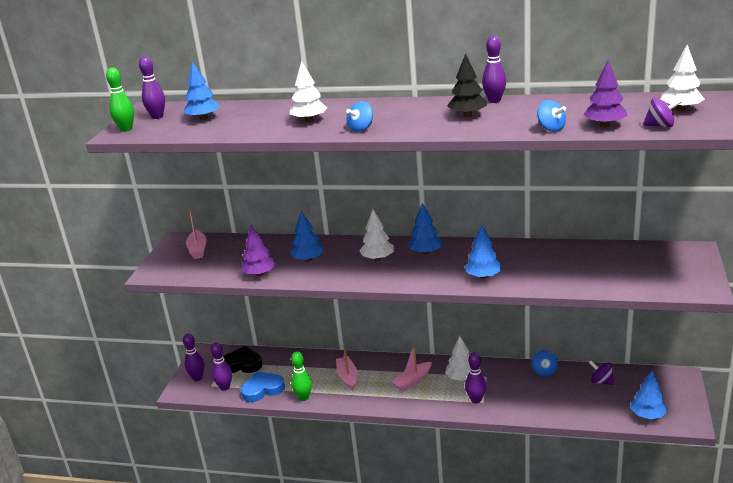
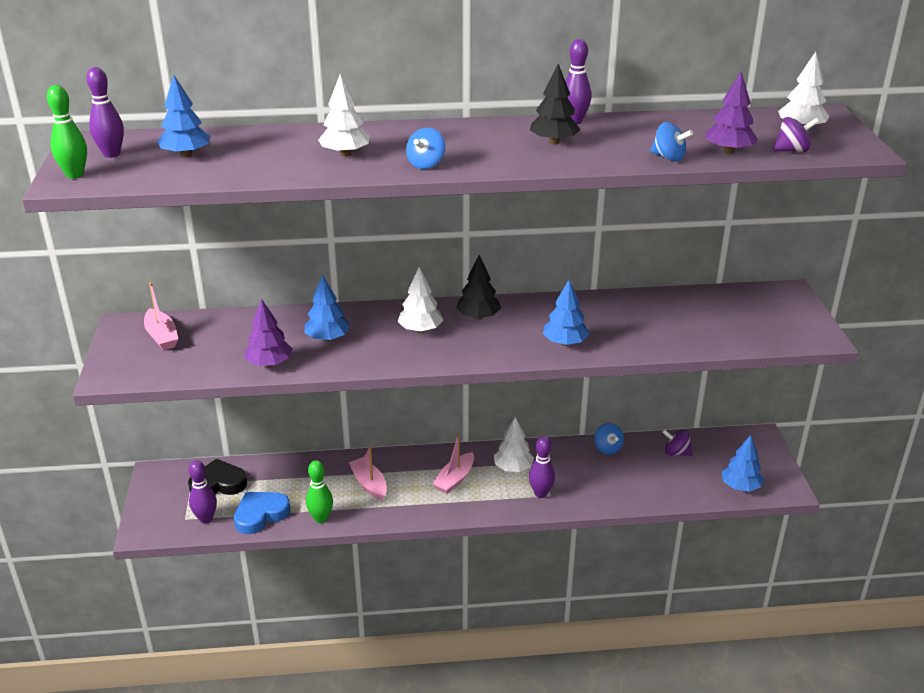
camera: 20 degrees left, 5 degrees up
(197, 378) = (161, 510): purple bowling pin -> none
(425, 252) = (478, 317): blue tree -> black tree

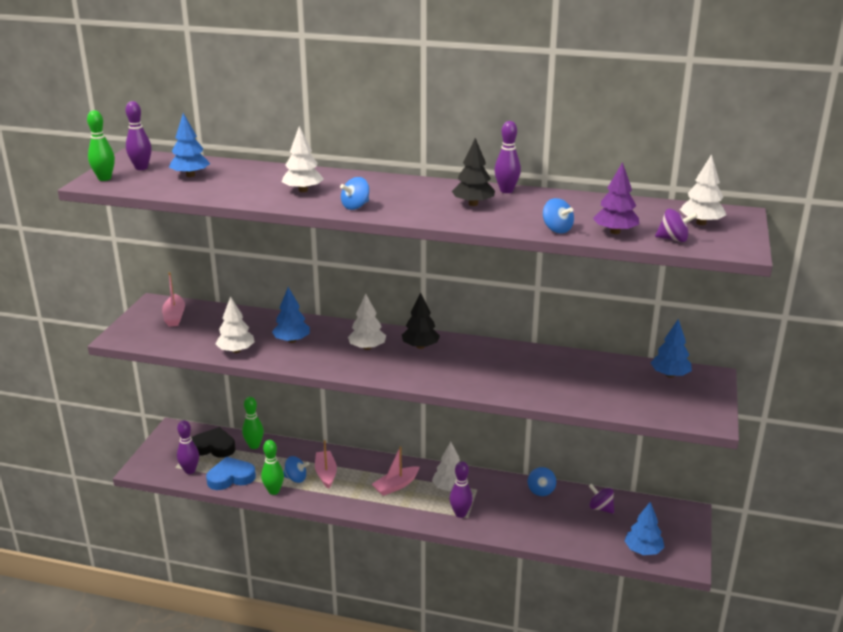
camera: 20 degrees right, 5 degrees down
(267, 471) = (254, 446): none -> green bowling pin
(269, 364) = (236, 351): purple tree -> white tree
(338, 498) = (296, 478): none -> blue spinning top
(565, 343) = (476, 380): blue tree -> blue tree (670, 375)

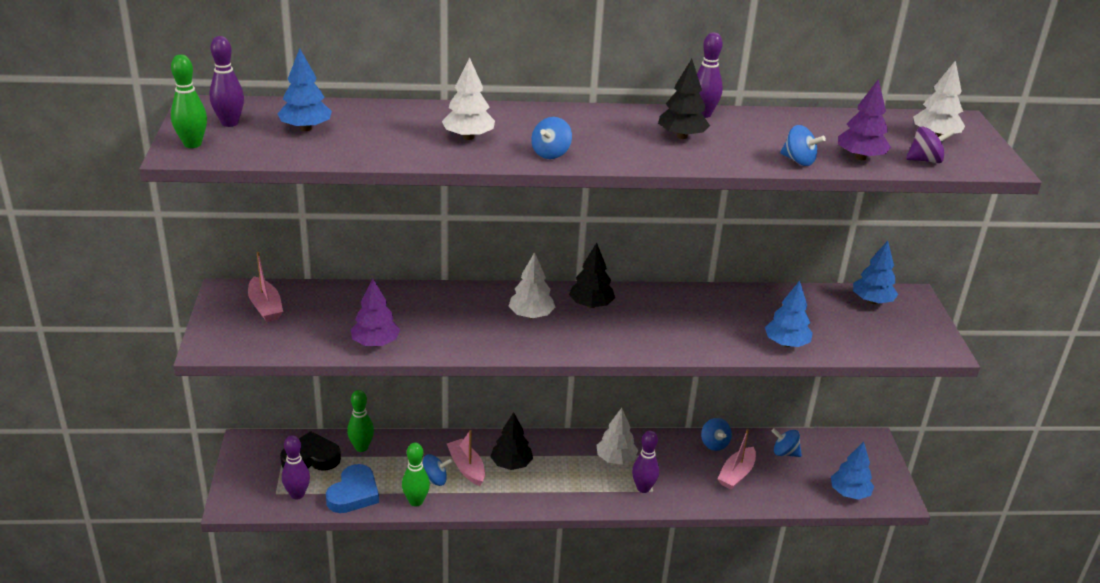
camera: 20 degrees left, 5 degrees up
(231, 477) = (354, 493): blue heart -> blue heart turned 150 degrees clockwise
(236, 351) = (375, 343): white tree -> purple tree
(292, 340) = (436, 319): blue tree -> blue tree (786, 343)
(362, 477) = (511, 464): none -> black tree
(396, 486) = (555, 468): pink boat -> pink boat (736, 474)
(600, 508) = (784, 453): purple spinning top -> blue spinning top

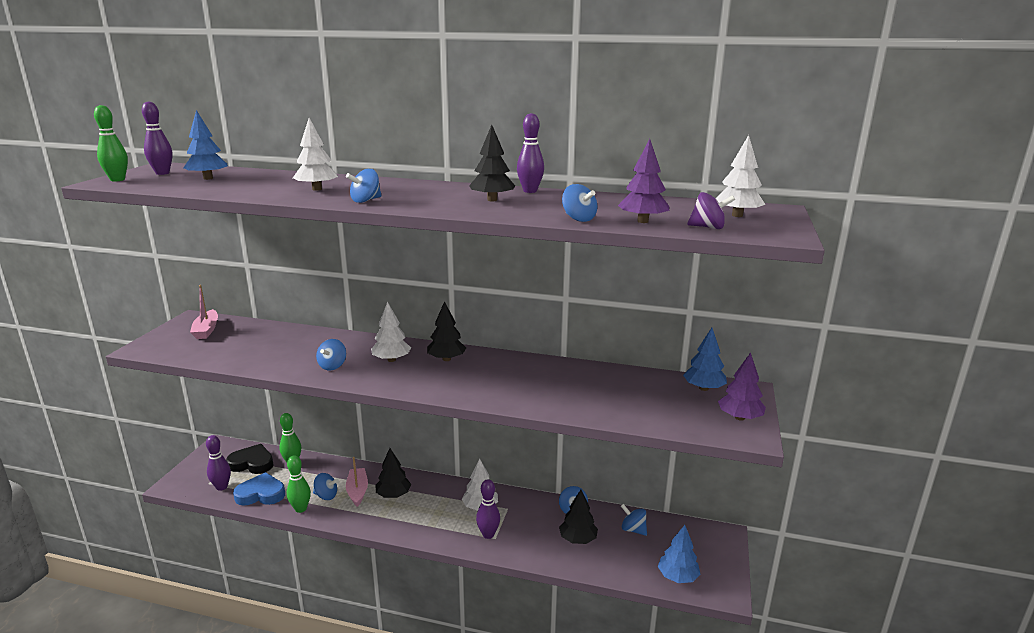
camera: 20 degrees right, 10 degrees down
(354, 493) = (261, 494): blue heart -> blue heart turned 135 degrees counterclockwise
(375, 343) = (256, 361): purple tree -> purple tree (739, 417)
(472, 335) = (332, 366): none -> blue spinning top
(736, 474) = (578, 539): pink boat -> black tree
(786, 343) = (594, 409): blue tree -> none

